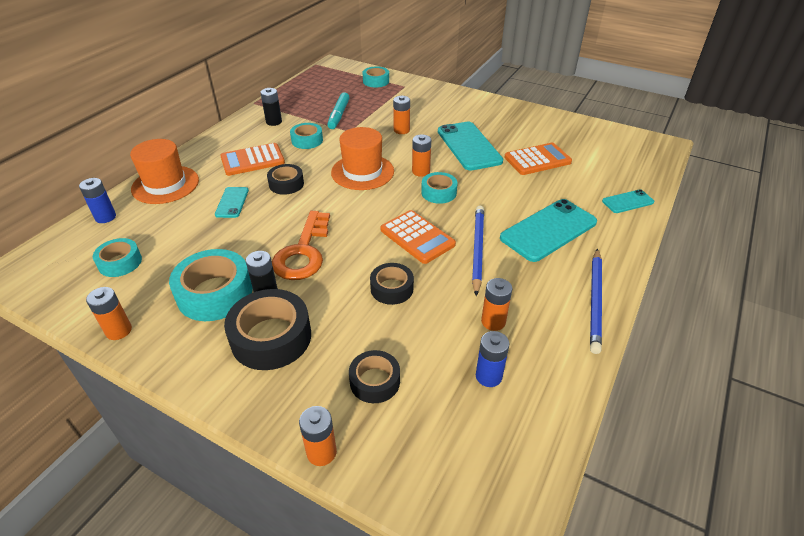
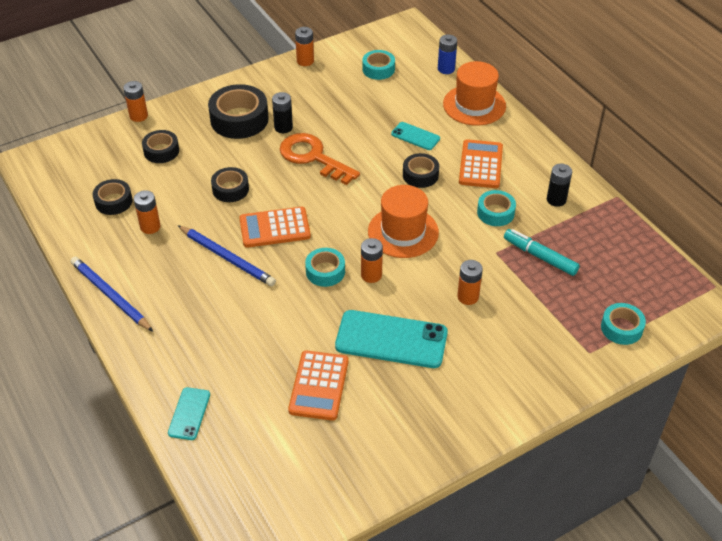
camera: 120 degrees right, 5 degrees up
(215, 293) = (305, 105): turquoise tape -> none
(488, 376) = (113, 201): blue battery -> black tape
(548, 230) = (207, 320): turquoise phone -> none

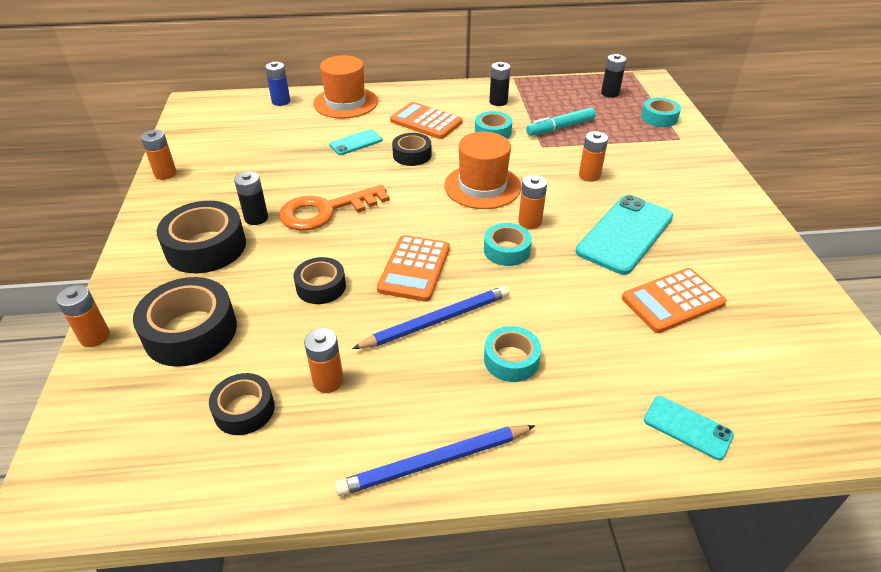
camera: 65 degrees left, 5 degrees down
(161, 151) = (190, 331): black tape -> black tape, size x1.70
(319, 386) = (673, 301): orange calculator -> orange calculator turned 120 degrees clockwise
(378, 69) = (236, 135): turquoise tape -> turquoise tape (511, 360)
(644, 278) = (610, 93): none -> black battery

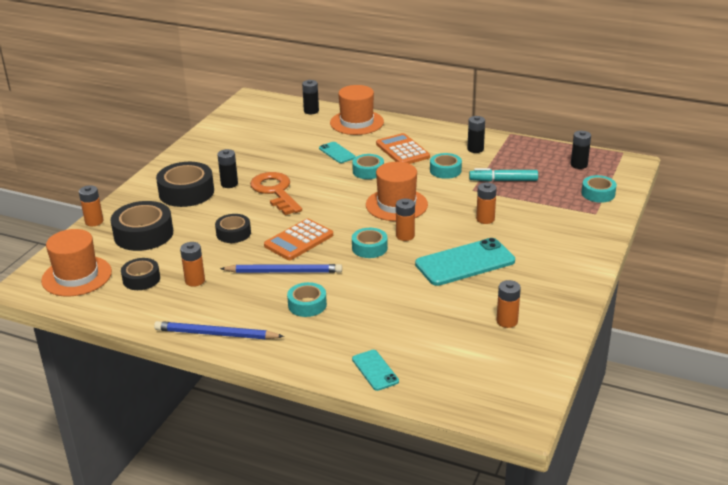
camera: 30 degrees right, 10 degrees down
(131, 446) = (77, 276): none -> orange hat
(165, 174) = (196, 142): orange battery -> orange battery (507, 321)
(281, 101) = (311, 111): blue battery -> black battery
(325, 211) = (275, 191): orange key -> orange key turned 60 degrees clockwise
(356, 142) = (337, 153): turquoise phone -> turquoise phone turned 60 degrees clockwise
(412, 155) = (368, 171): black tape -> turquoise tape
(673, 301) = (449, 309): orange calculator -> none

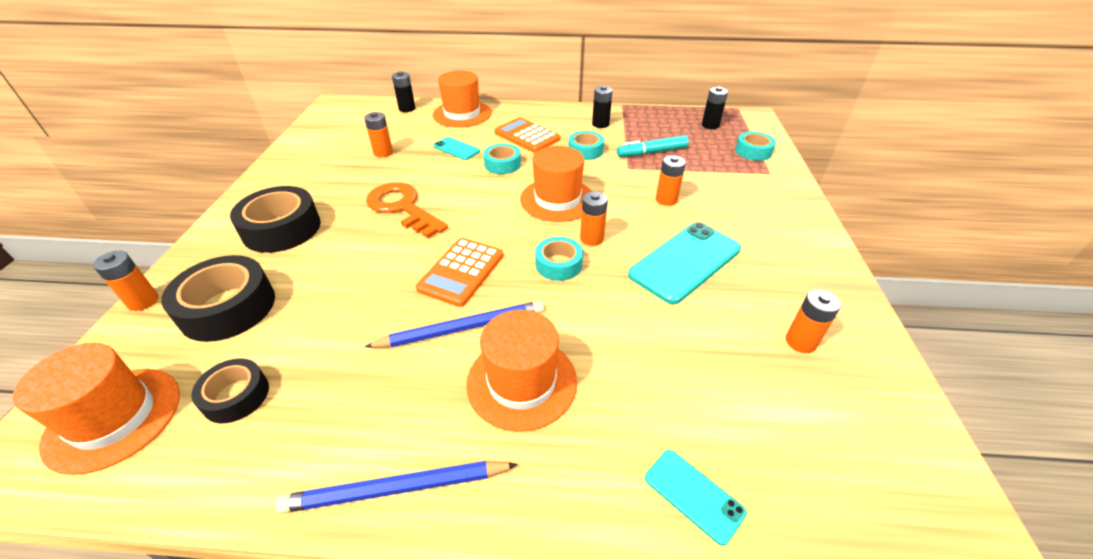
camera: 20 degrees left, 10 degrees up
(195, 281) = (329, 377): orange battery -> orange battery (383, 153)
(229, 184) = (338, 207): black battery -> none
(233, 233) = (366, 279): black tape -> none
(307, 305) = (521, 382): turquoise tape -> orange hat

